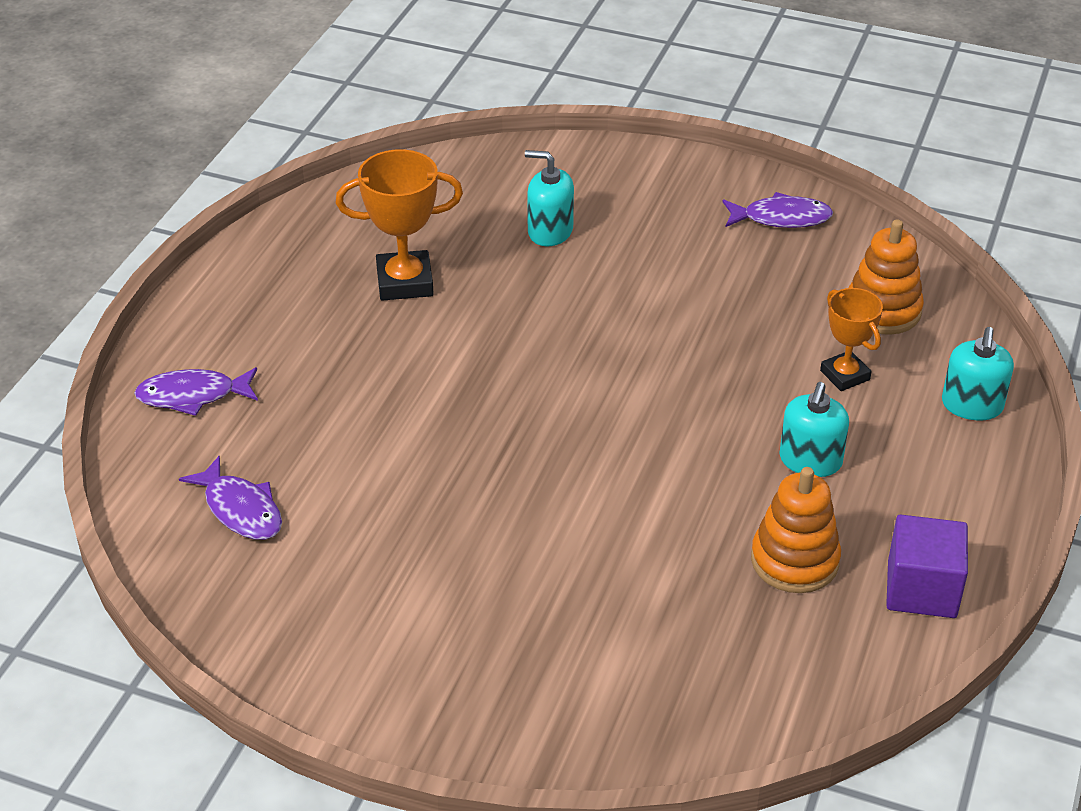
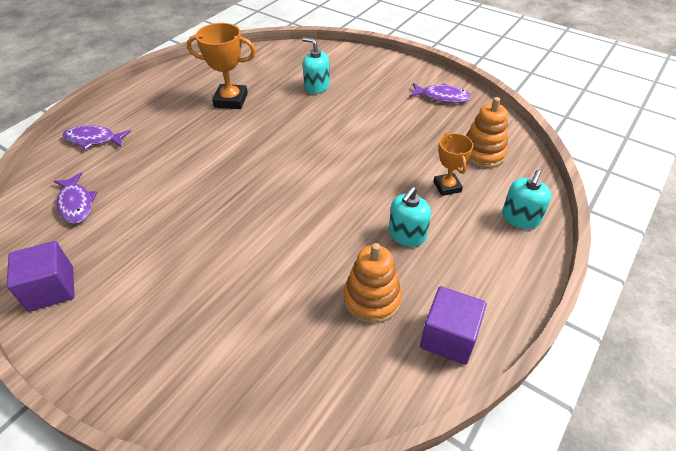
camera: 15 degrees right, 5 degrees up
(292, 641) = (51, 289): none -> purple cube

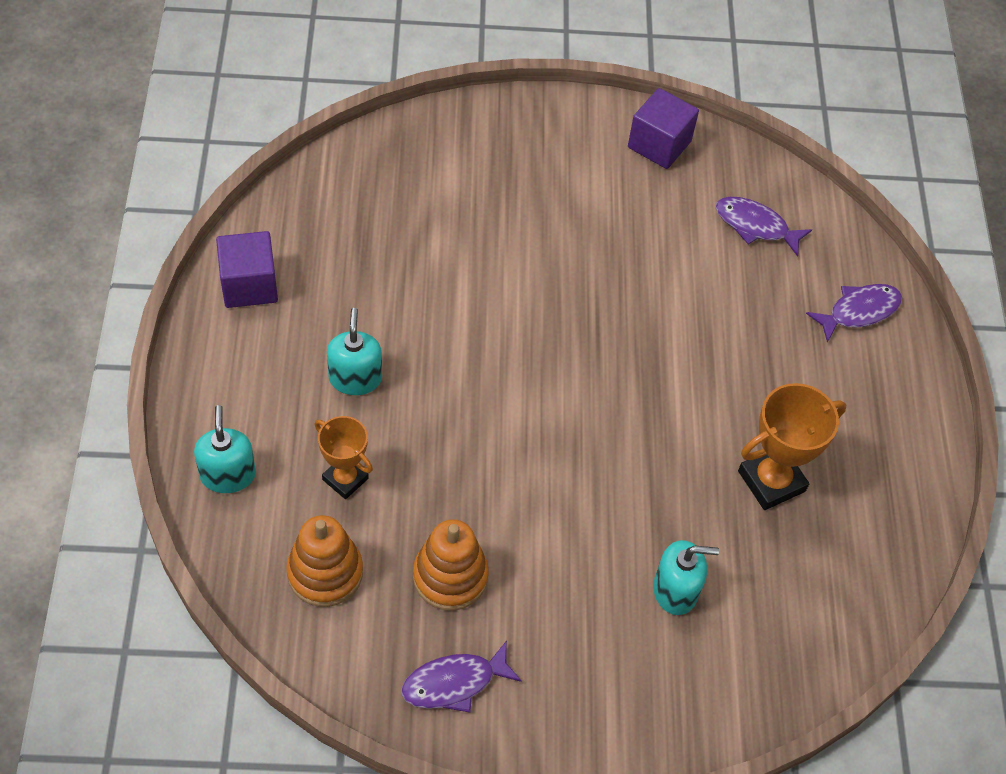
camera: 140 degrees right, 10 degrees up
(372, 299) = (347, 285): orange stacking toy -> orange stacking toy (450, 576)

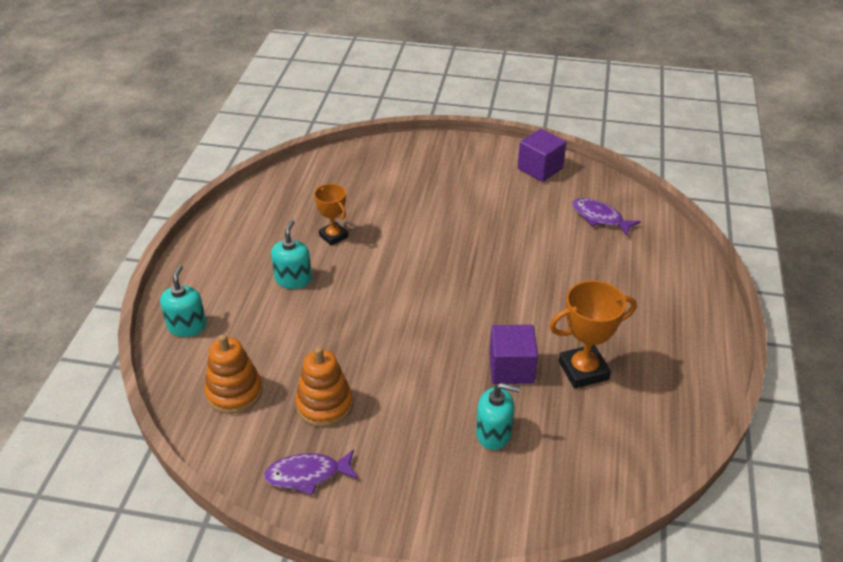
camera: 15 degrees right, 15 degrees down
(249, 285) = (239, 222): purple cube -> purple cube (511, 368)
(345, 479) = (267, 337): orange trophy -> orange trophy (333, 236)
(859, 311) = (669, 273): purple fish -> none

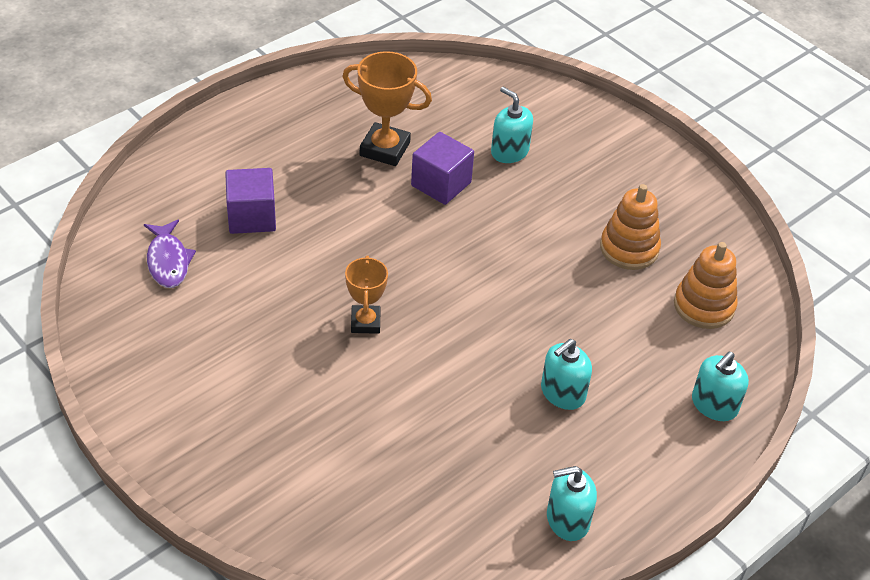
camera: 145 degrees left, 5 degrees up
(240, 222) = (567, 519): none -> turquoise soap dispenser
(307, 475) = (683, 207): purple fish -> none
(333, 236) = (472, 422): orange trophy -> orange trophy (365, 322)
(540, 168) = (135, 362): purple cube -> purple cube (252, 217)

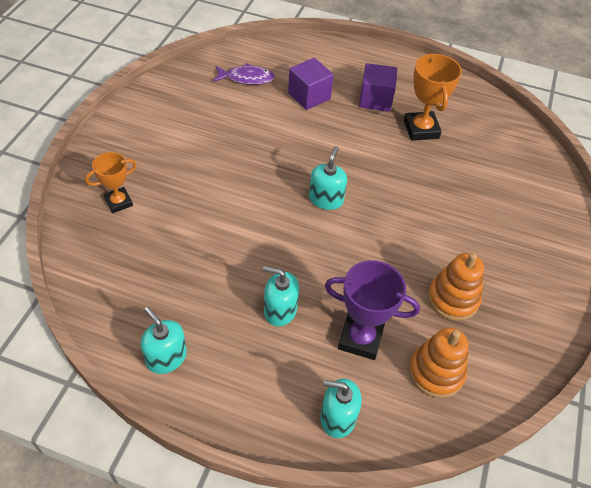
camera: 60 degrees right, 5 degrees up
(168, 261) = (246, 78): purple fish -> purple fish turned 135 degrees counterclockwise
(365, 322) = (265, 180): orange trophy -> orange trophy (118, 202)
(441, 184) = (416, 168): purple cube -> purple cube (375, 100)
(509, 151) = (482, 192): turquoise soap dispenser -> turquoise soap dispenser (326, 199)
(635, 343) = (360, 338): none -> purple trophy

